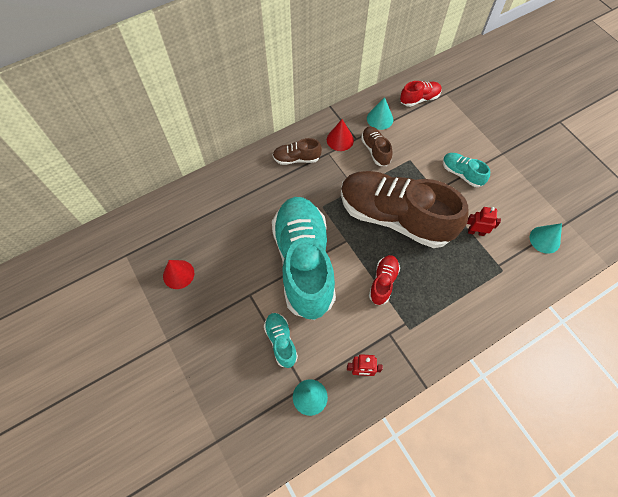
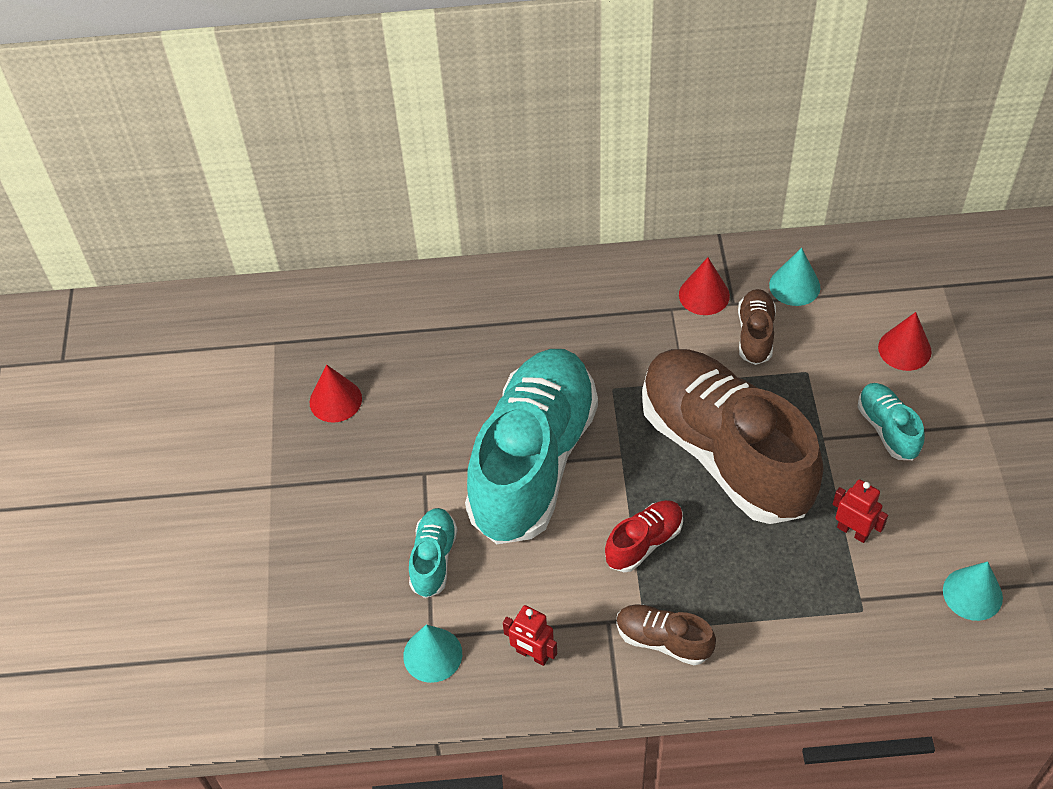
camera: 30 degrees right, 10 degrees down
(296, 158) = (613, 298): brown shoe -> brown shoe (663, 640)
(419, 99) = (887, 278): red shoe -> none
(447, 131) = (904, 349): none -> red cone

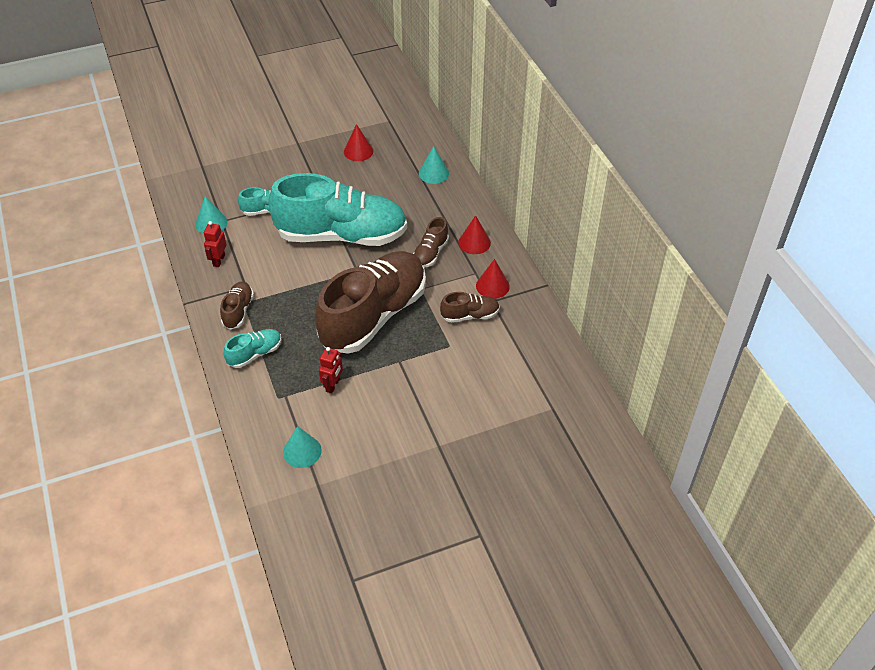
camera: 70 degrees right, 5 degrees down
(613, 353) = (430, 253): none -> brown shoe
(644, 542) = (300, 291): red shoe -> none
(794, 286) = (518, 329): turquoise cone -> turquoise cone (433, 173)
(887, 429) = (417, 392): turquoise shoe -> turquoise shoe (255, 354)
(904, 349) = (486, 393): red cone -> red cone (474, 242)

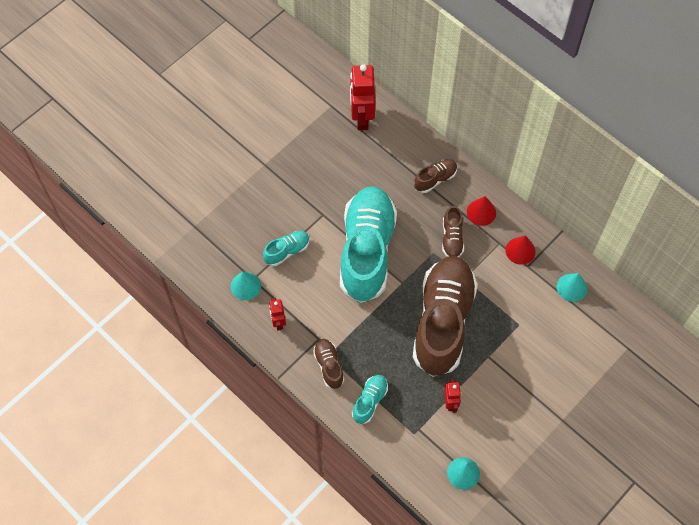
camera: 25 degrees left, 15 degrees up
(341, 235) = (367, 251): turquoise shoe -> turquoise shoe turned 60 degrees counterclockwise
(358, 151) = (325, 152): red cone -> none
(410, 137) = (361, 117): none -> red robot
(433, 173) = (405, 151): turquoise cone -> turquoise cone (571, 287)
(470, 315) = (518, 288): brown shoe -> brown shoe (435, 179)

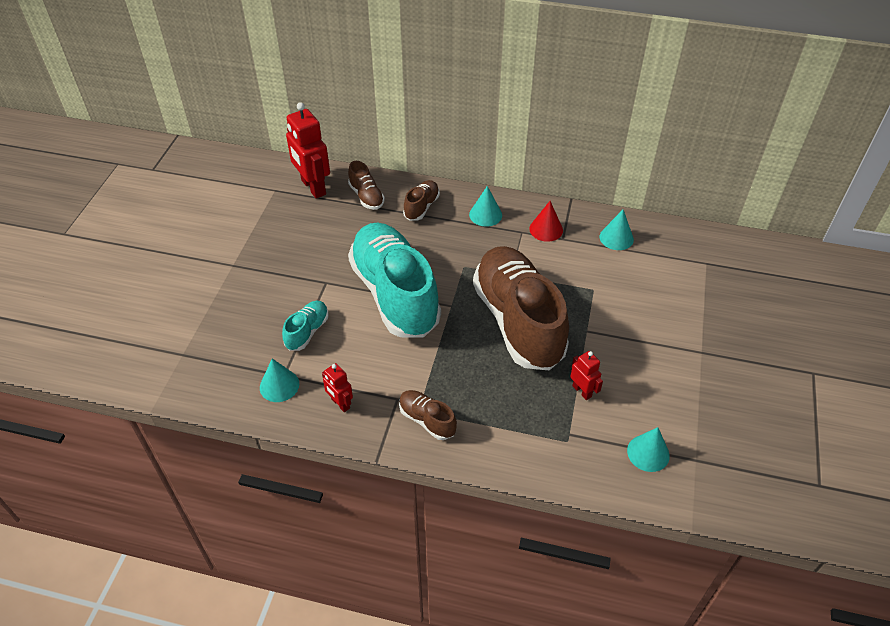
camera: 30 degrees left, 15 degrees down
(370, 401) = (497, 433): turquoise shoe -> none
(452, 238) = (473, 247): brown shoe -> brown shoe (366, 196)
(481, 212) = (485, 214): red cone -> turquoise cone

